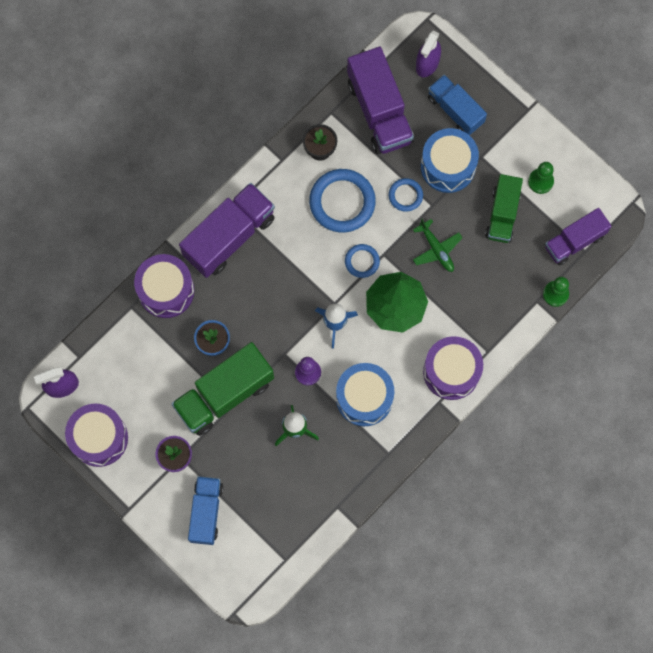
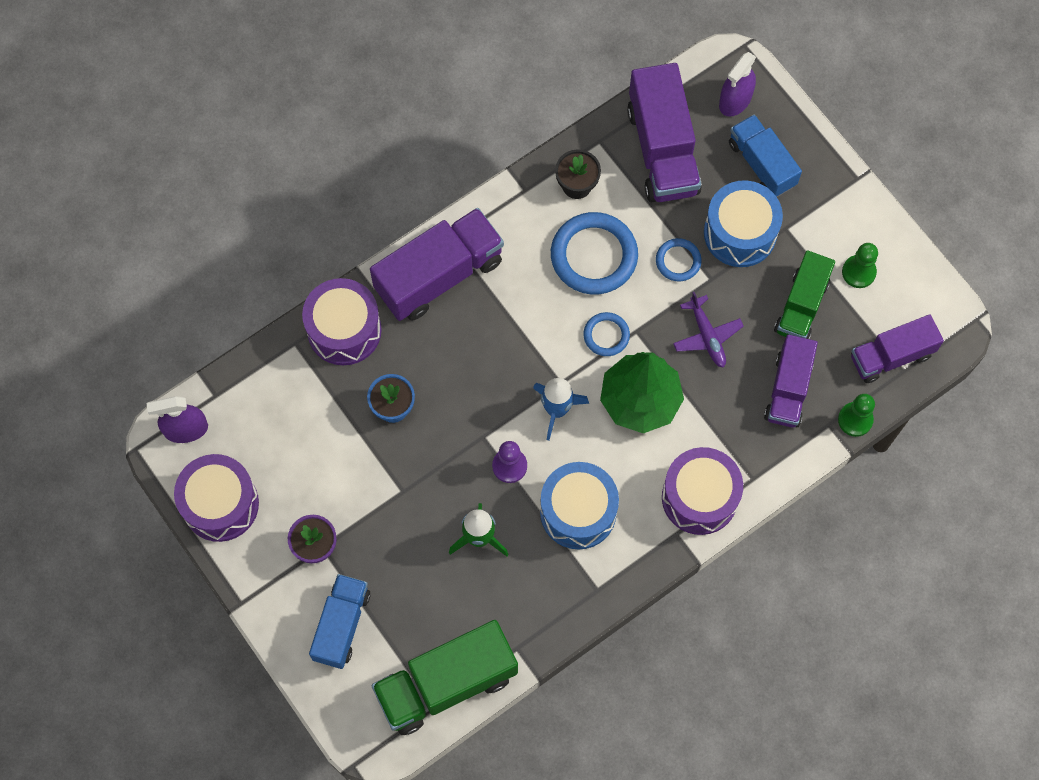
camera: 10 degrees right, 5 degrees down
(224, 394) = (395, 476): green truck -> green truck (446, 684)
(436, 249) = (707, 336): green plane -> purple plane
(503, 279) = (788, 389): none -> purple truck

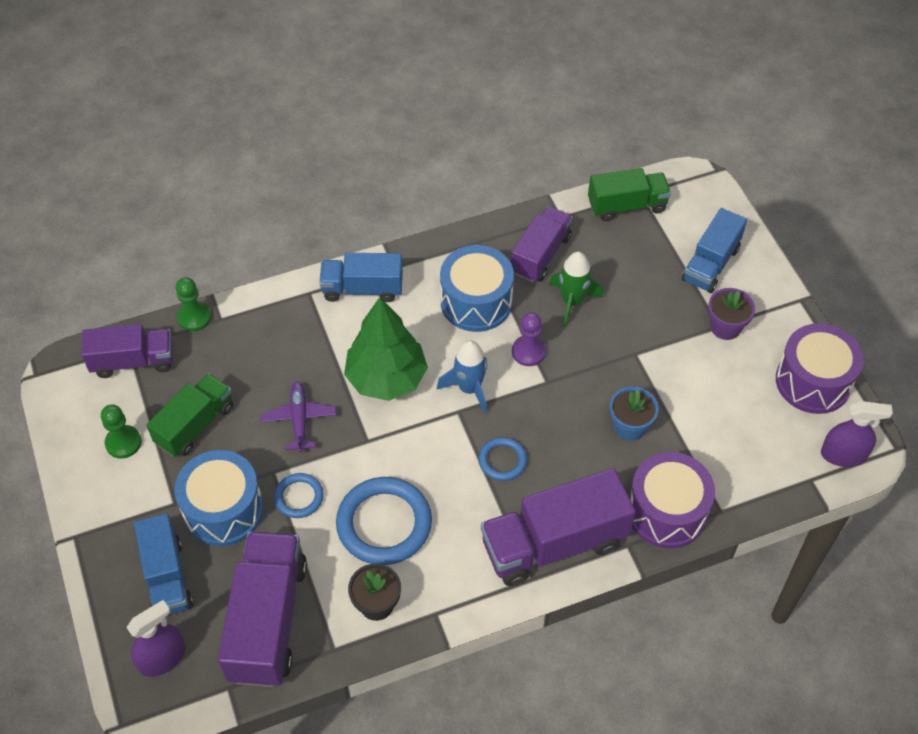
camera: 165 degrees left, 15 degrees down
(446, 684) = (627, 206): green truck -> green truck, size x0.64
(606, 335) = (398, 443): blue ring -> blue ring (502, 460)
(699, 497) = (362, 289): purple drum -> blue truck
(788, 389) = (243, 355): purple truck -> purple truck (540, 255)

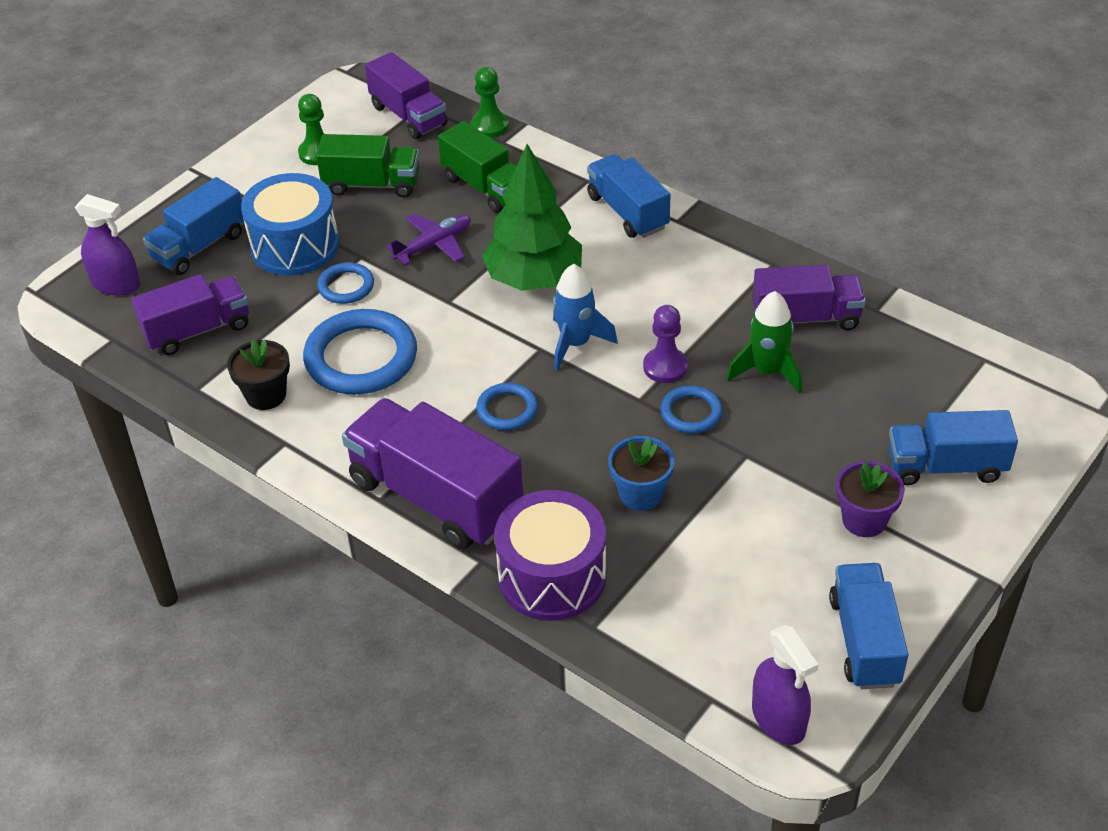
camera: 60 degrees right, 10 degrees down
(267, 620) = (197, 330): purple truck -> purple truck, size x0.64
(476, 302) = (692, 298): blue drum -> none
(579, 361) = (691, 413): none -> blue ring
(627, 206) = (953, 356): green truck -> green truck (485, 187)
(813, 381) = (864, 641): purple drum -> blue truck

